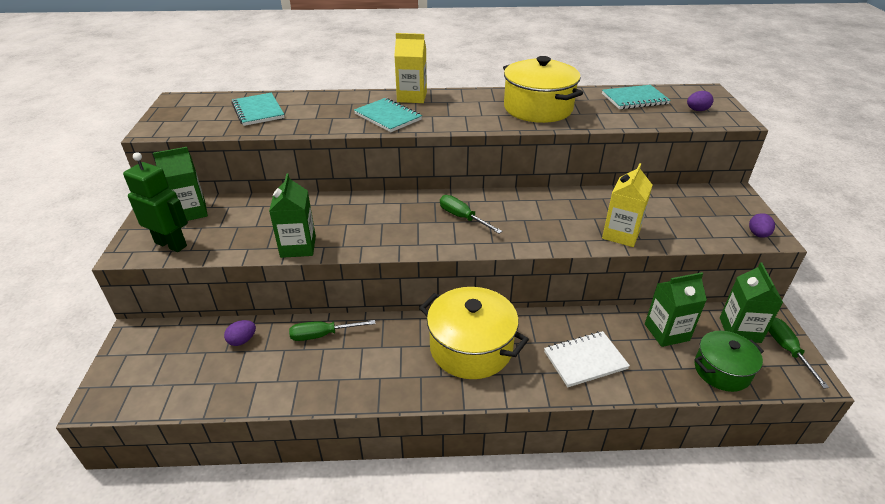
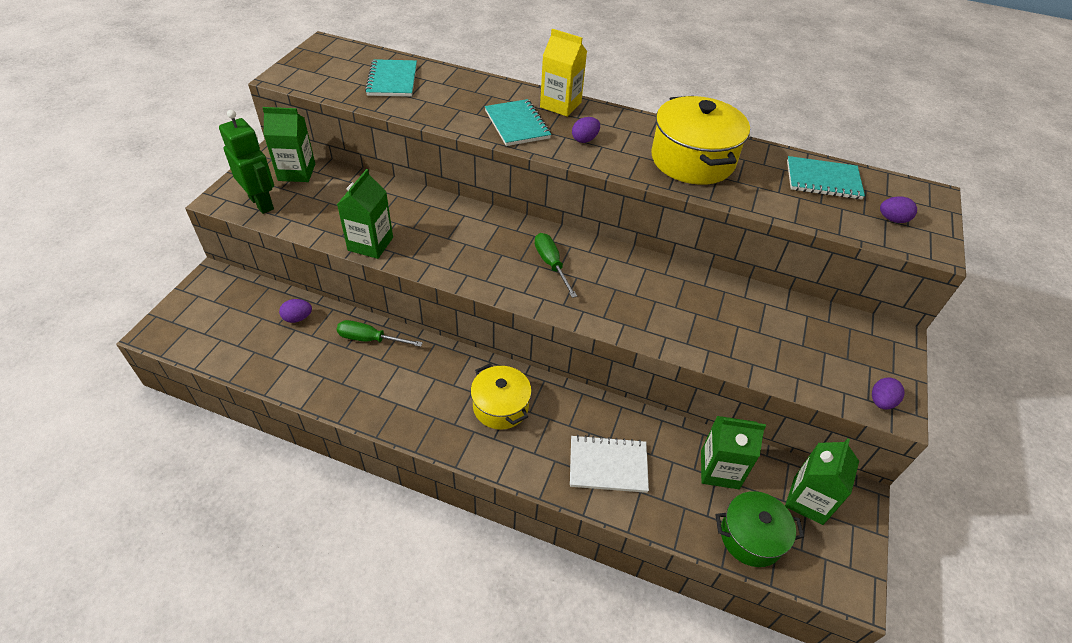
camera: 20 degrees right, 10 degrees up
(448, 114) = (584, 139): none -> purple egg
(471, 348) = (500, 406): yellow pot -> yellow pot, size x0.63
(621, 234) = (712, 344): yellow carton -> none
(786, 349) = (848, 545): green screwdriver -> none

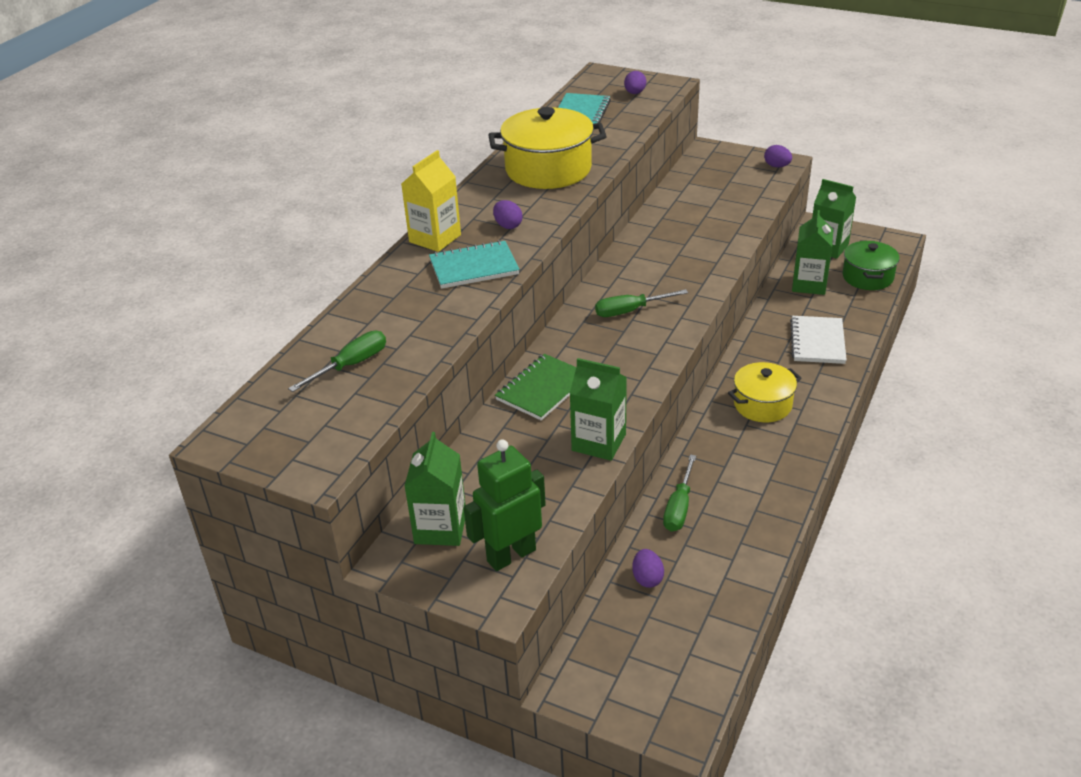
camera: 80 degrees left, 10 degrees down
(392, 80) = (351, 365): turquoise notebook -> green screwdriver
(440, 214) = (542, 389): none -> green notebook

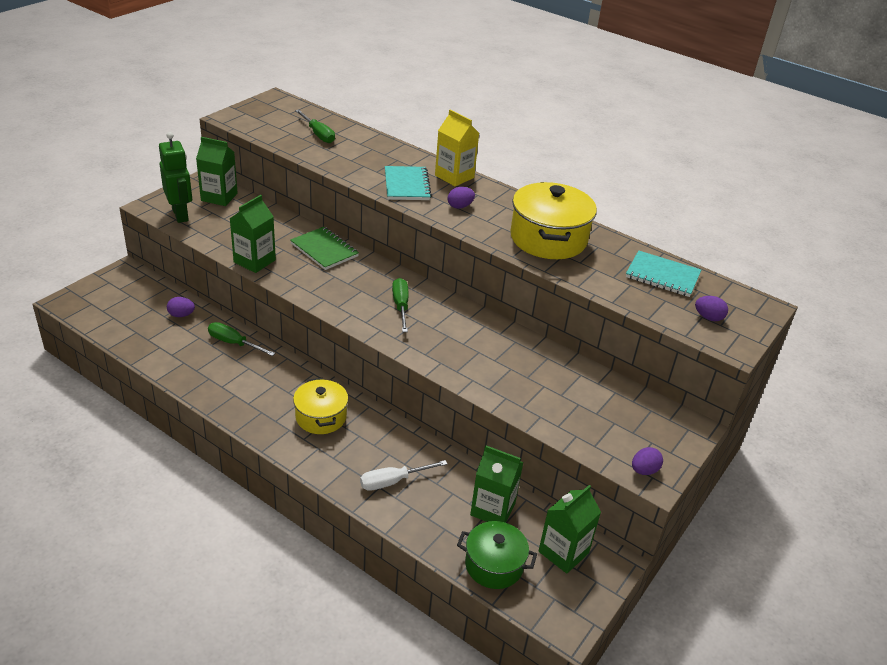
camera: 95 degrees right, 0 degrees up
(817, 342) = (393, 481): white notebook -> white screwdriver

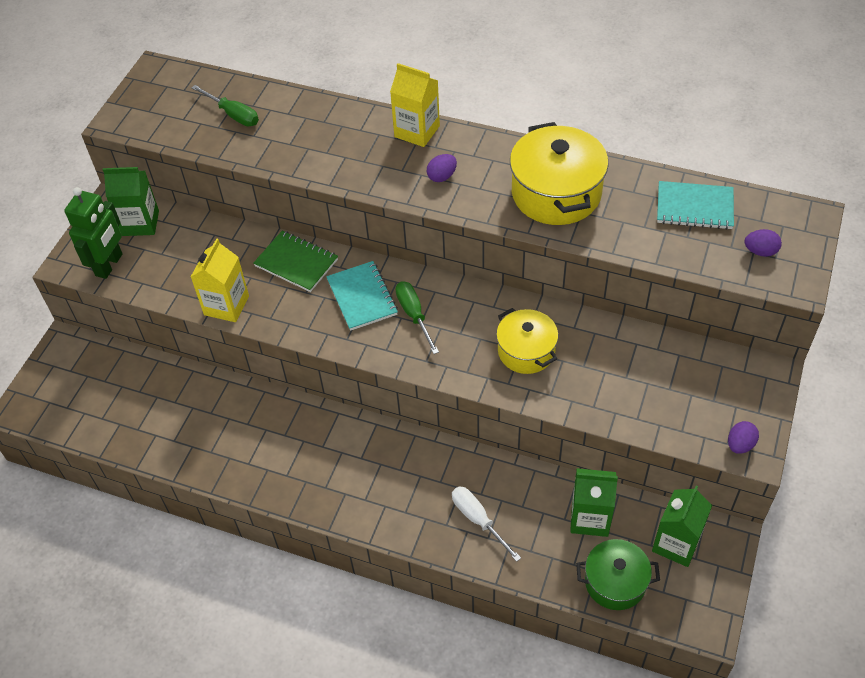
camera: 10 degrees left, 15 degrees up
(180, 215) = (109, 265): green robot -> green robot turned 60 degrees clockwise
(181, 315) = (158, 383): purple egg -> none
(234, 343) = (234, 402): green screwdriver -> none
(254, 261) = (226, 305): green carton -> yellow carton
(321, 417) = (371, 466): yellow pot -> yellow pot (526, 351)
(393, 481) = (478, 520): white screwdriver -> white screwdriver turned 90 degrees clockwise
(407, 185) = (370, 163): turquoise notebook -> turquoise notebook (362, 297)

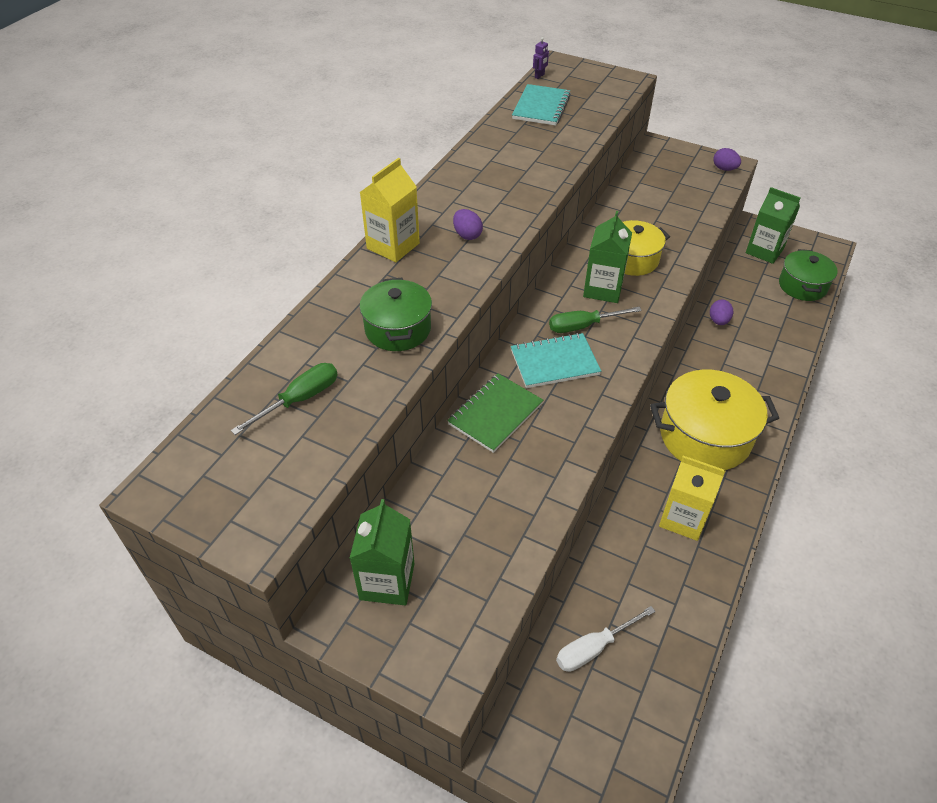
camera: 85 degrees left, 5 degrees down
(109, 265) = (459, 621): green robot -> none
(226, 305) = (551, 483): yellow carton -> yellow carton (683, 518)
(311, 152) = (398, 329): none -> green pot
(478, 520) = (755, 355): white screwdriver -> white screwdriver (594, 648)
(556, 193) = (508, 170): yellow pot -> yellow pot (705, 436)
(590, 518) = (747, 290): green carton -> green carton (603, 289)
(760, 251) = (594, 88): purple egg -> purple egg (718, 321)
(768, 199) = (539, 76): none -> purple robot

